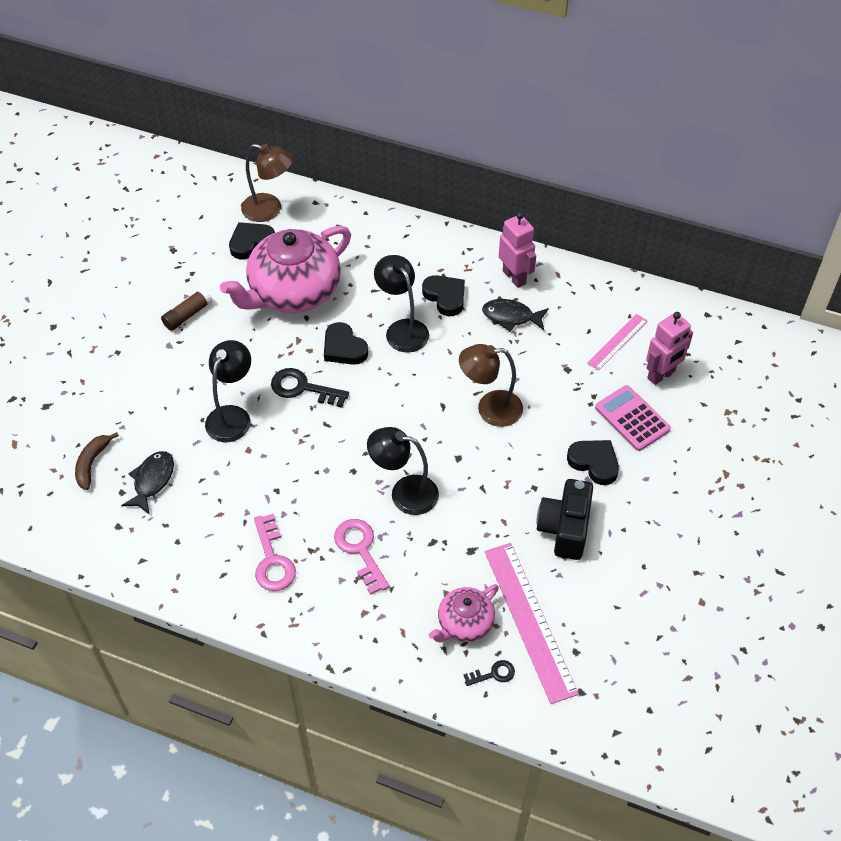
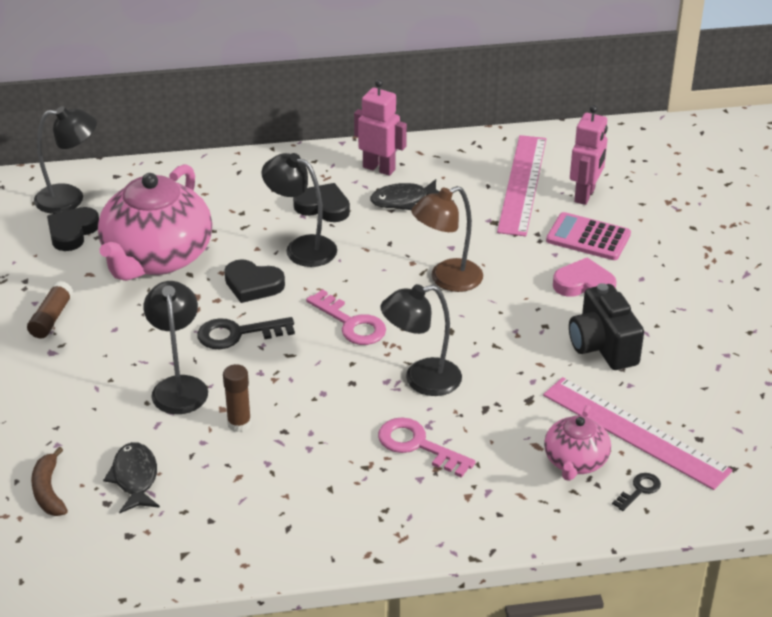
camera: 30 degrees left, 15 degrees down
(250, 469) = (239, 424): none -> brown glue stick
(269, 210) = (70, 198): brown lamp -> black lamp
(272, 560) = (332, 492): pink key -> pink key (351, 323)
(594, 463) = (584, 284): black heart -> pink heart
(617, 342) = (522, 184): pink ruler -> pink ruler, size x1.82

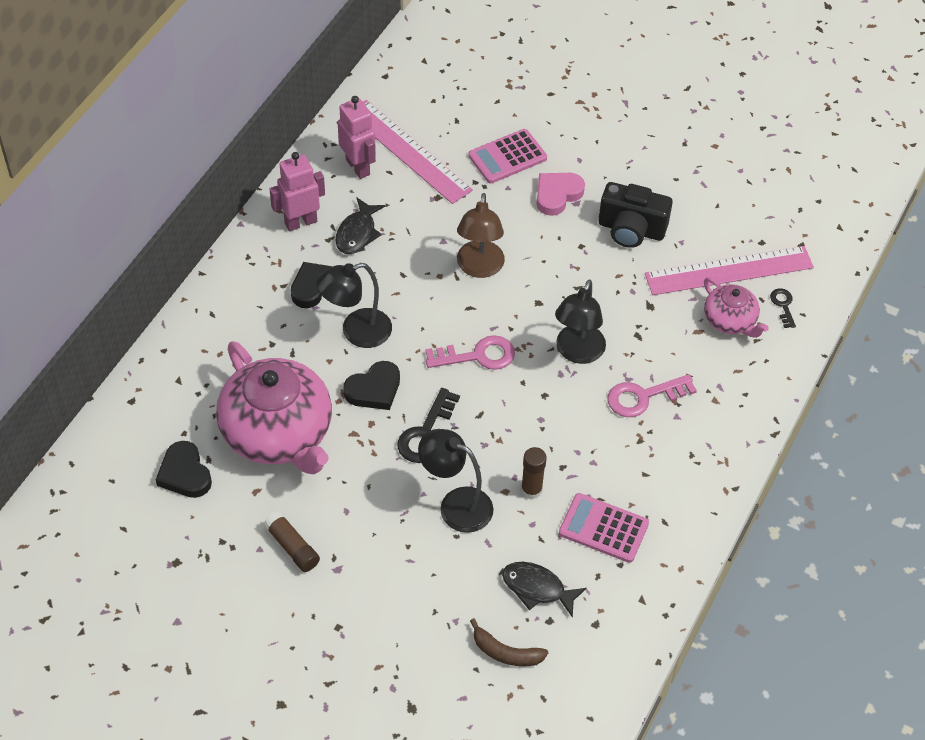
camera: 55 degrees left, 15 degrees up
(70, 198) = (132, 450): black lamp -> none
(240, 490) = (603, 528): none -> pink calculator
(585, 195) = (457, 125): pink robot -> pink robot (358, 167)

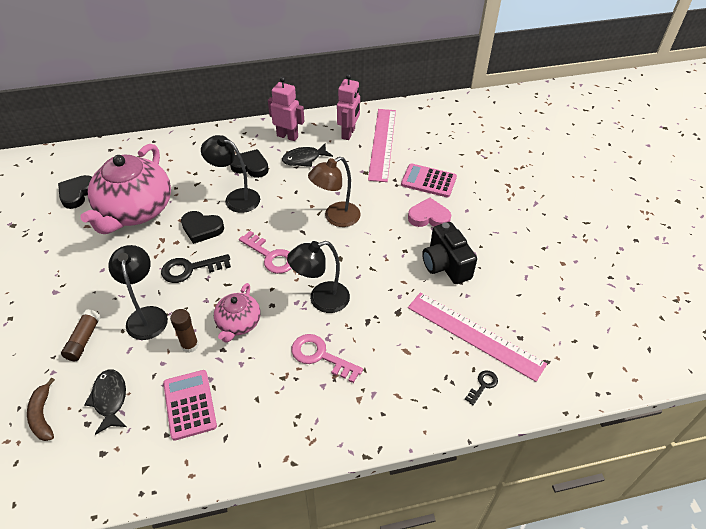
camera: 50 degrees right, 5 degrees down
(292, 547) = (57, 263): brown glue stick -> brown glue stick (83, 340)
(730, 321) = (435, 363): pink teapot -> pink teapot (238, 323)

